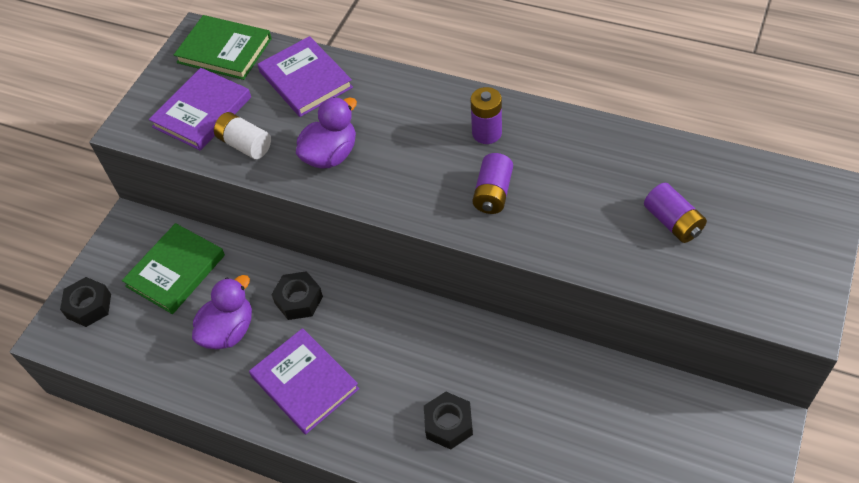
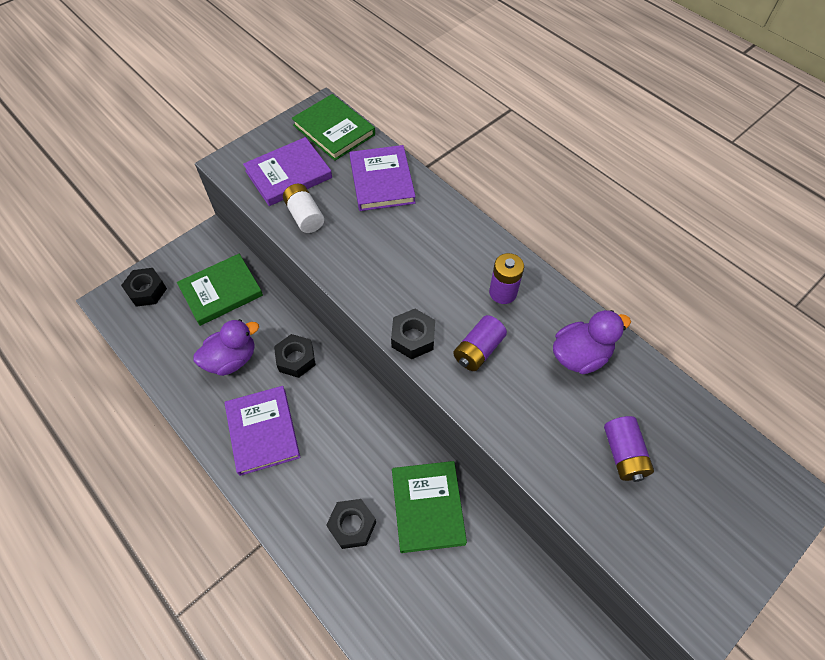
camera: 20 degrees right, 5 degrees up
(330, 155) = (365, 255): purple duck -> purple duck (580, 355)
(424, 209) = (413, 338): none -> black nut
(513, 373) = (427, 507): none -> green book

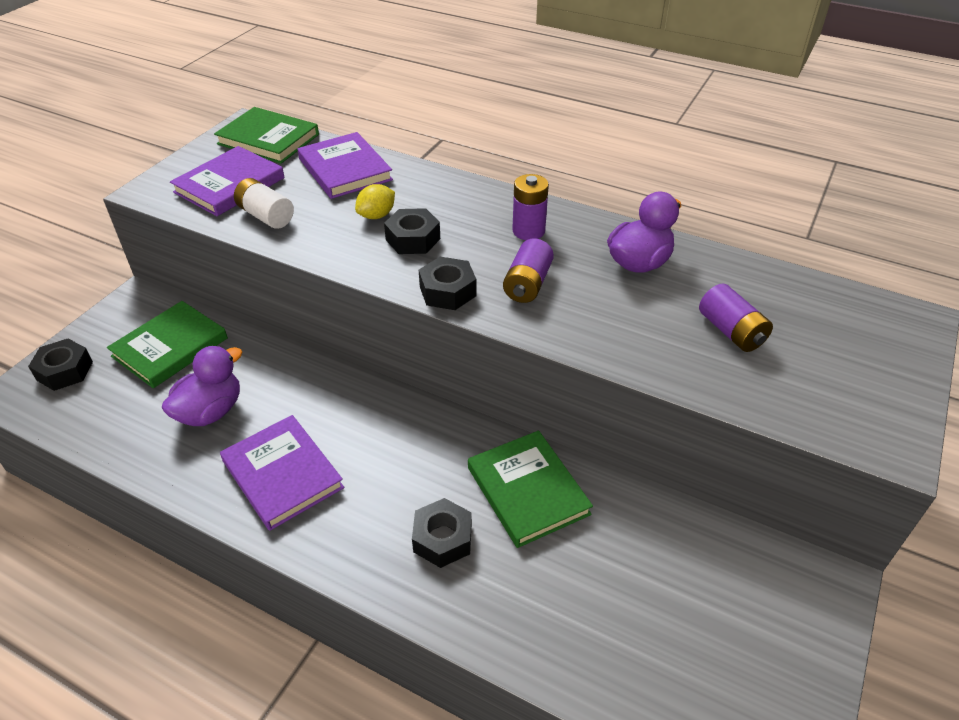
camera: 20 degrees left, 15 degrees down
(296, 359) = (296, 389): black nut -> black nut (413, 239)
(388, 240) = (376, 215): none -> yellow lemon

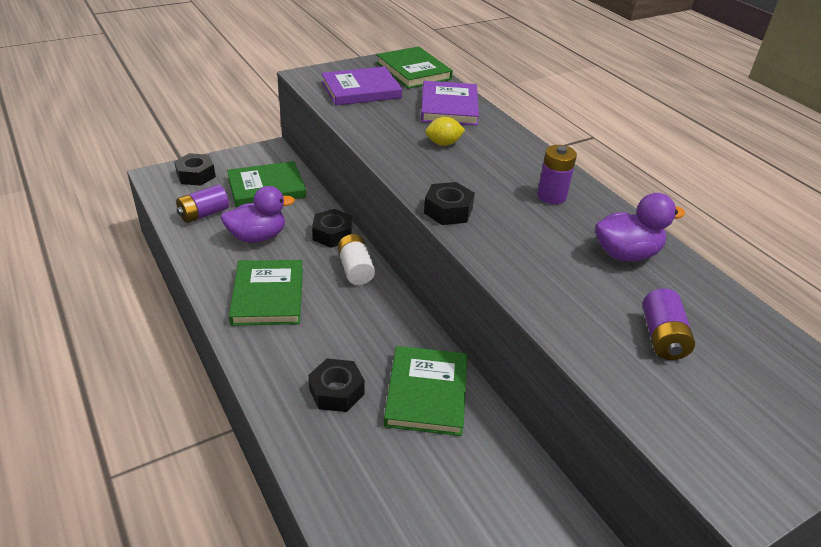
camera: 30 degrees right, 5 degrees down
(266, 216) = (367, 116): white battery -> white battery (355, 269)
(282, 474) = (268, 296): purple book -> green book
(413, 239) = (455, 168): black nut -> black nut (332, 234)
(527, 284) = (514, 231): purple battery -> purple battery (204, 214)

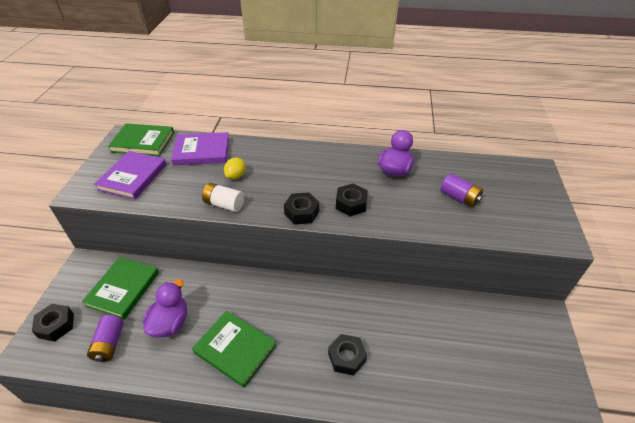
camera: 50 degrees left, 5 degrees up
(332, 234) = (210, 280): black nut -> black nut (351, 204)
(355, 269) = (254, 287): white battery -> white battery (224, 204)
(426, 393) = (378, 313): green book -> none
(449, 107) = (202, 151): purple book -> purple book turned 45 degrees counterclockwise
(551, 196) = (327, 165): purple battery -> none

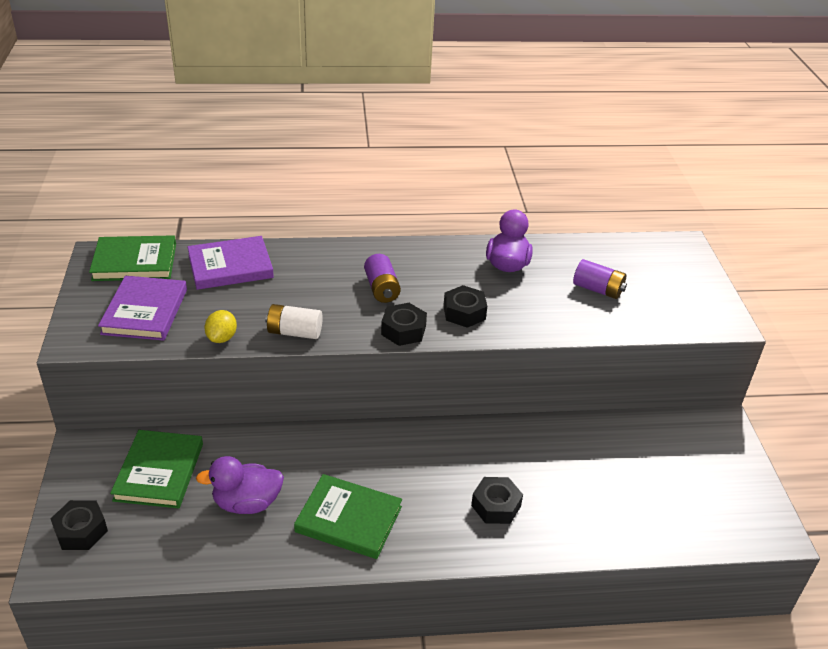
camera: 15 degrees left, 5 degrees down
(109, 344) = (171, 540): purple battery -> purple battery (381, 289)
(170, 323) = (247, 503): purple duck -> purple duck turned 105 degrees counterclockwise
(236, 176) = (295, 294): yellow lemon -> yellow lemon (222, 338)

